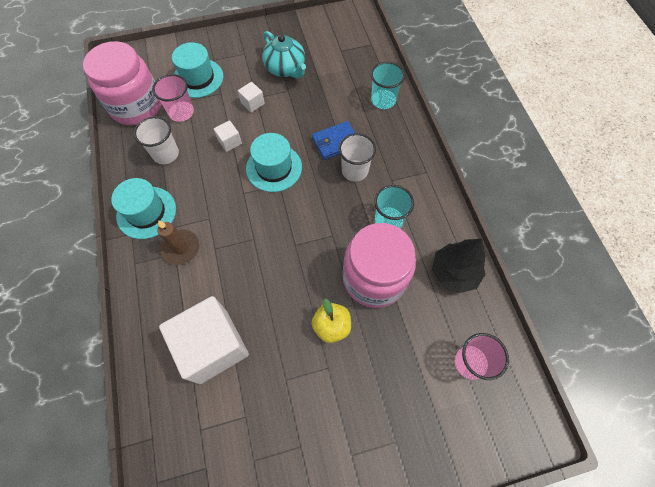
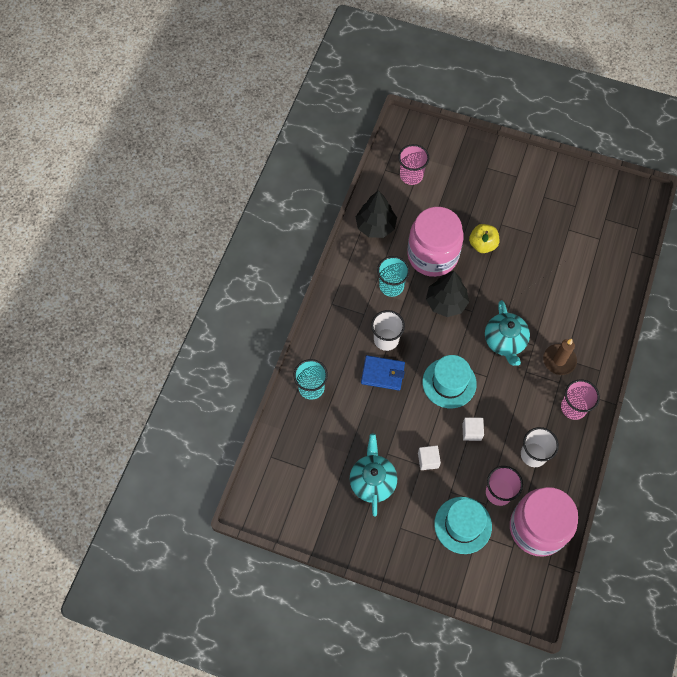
camera: 145 degrees left, 0 degrees up
(146, 212) = (573, 407): turquoise hat -> pink cup
(213, 346) = (568, 279): white cube -> none
(245, 234) = (505, 341): none -> turquoise teapot
(326, 237) = (446, 303): none -> black tree

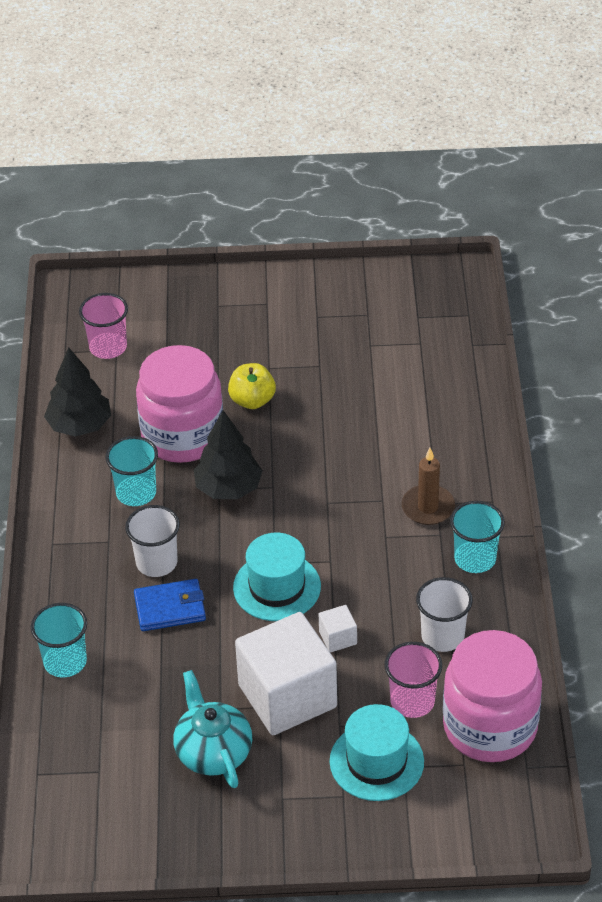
camera: 20 degrees left, 20 degrees down
(428, 460) = (287, 696): white cube -> white cube, size x2.43
(505, 341) = (338, 509): turquoise teapot -> none
(573, 407) = (475, 559): pink cup -> turquoise cup

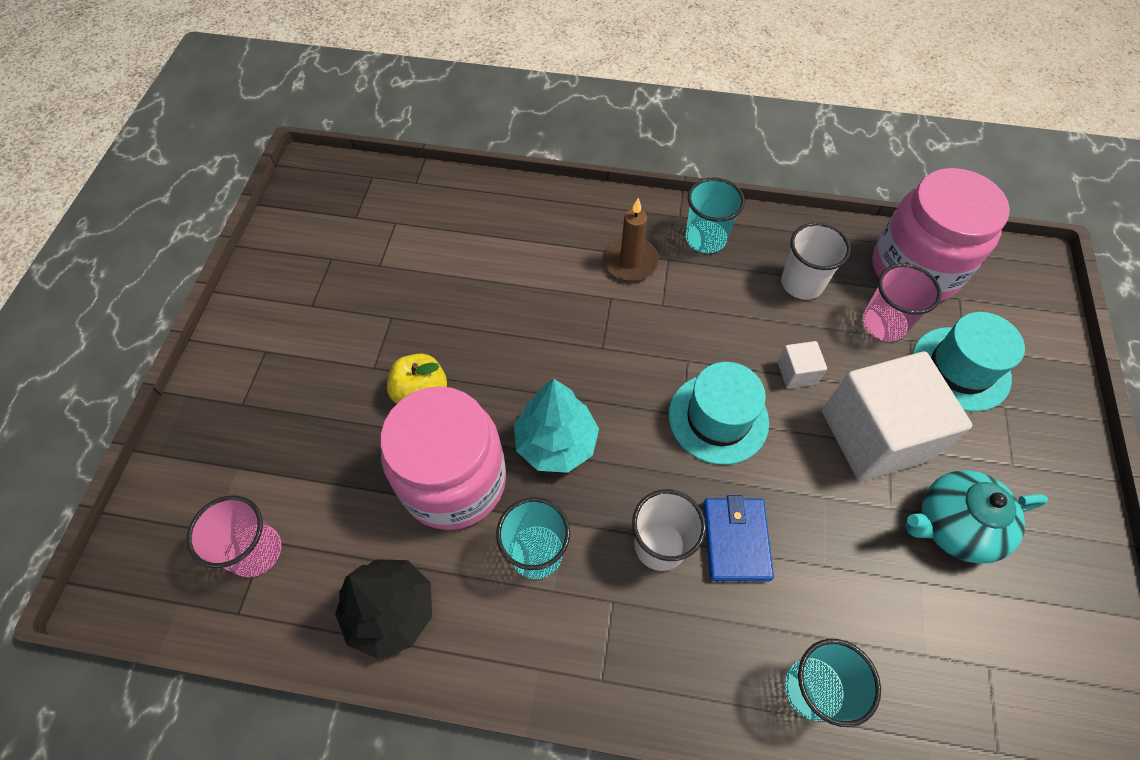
camera: 80 degrees left, 15 degrees up
(228, 488) = (556, 443): black tree -> turquoise tree

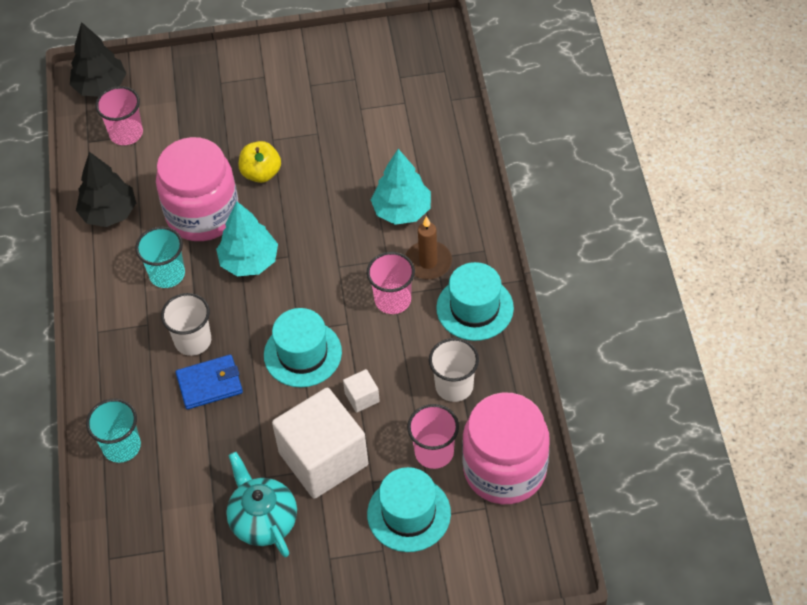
camera: 75 degrees right, 5 degrees down
(142, 569) = (100, 86): none -> black tree
(548, 265) = (402, 210): none -> turquoise tree
(670, 307) = (392, 300): none -> pink cup
(705, 238) = (475, 308): turquoise cup -> turquoise hat

